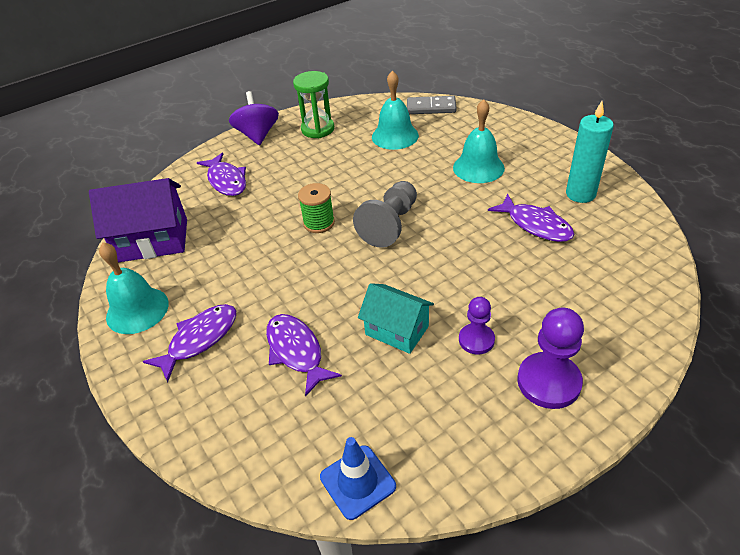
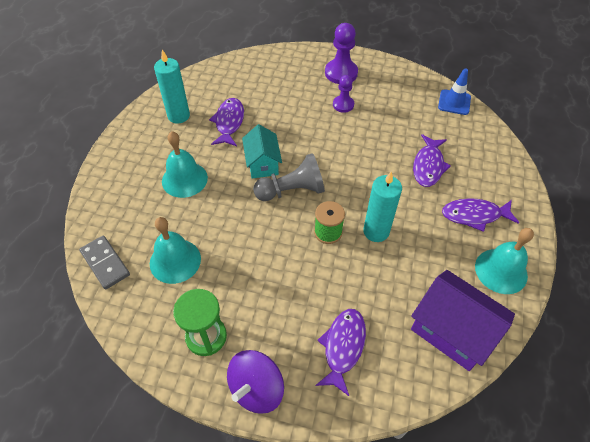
camera: 135 degrees left, 10 degrees up
(280, 253) = (376, 231): none -> turquoise candle
(397, 330) = (370, 136): turquoise house -> turquoise house (262, 163)

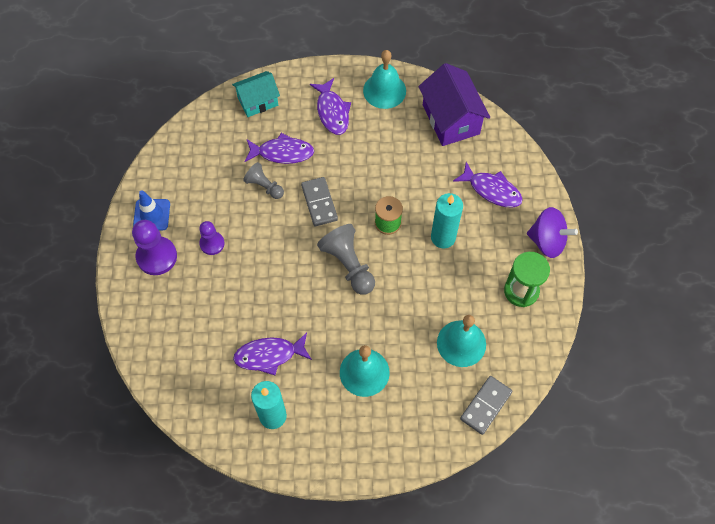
camera: 105 degrees left, 10 degrees up
(262, 163) = (321, 302): turquoise house -> turquoise house (258, 101)
(343, 347) = (492, 190): purple fish -> purple fish turned 150 degrees counterclockwise
(365, 182) = (319, 203): none -> grey domino
(376, 231) = (374, 185): turquoise candle -> turquoise candle (443, 237)
(393, 147) = (264, 186): none -> grey pawn
(452, 331) = (450, 119): purple house -> purple house turned 45 degrees counterclockwise
(454, 102) = (183, 139): blue traffic cone -> blue traffic cone (152, 215)

